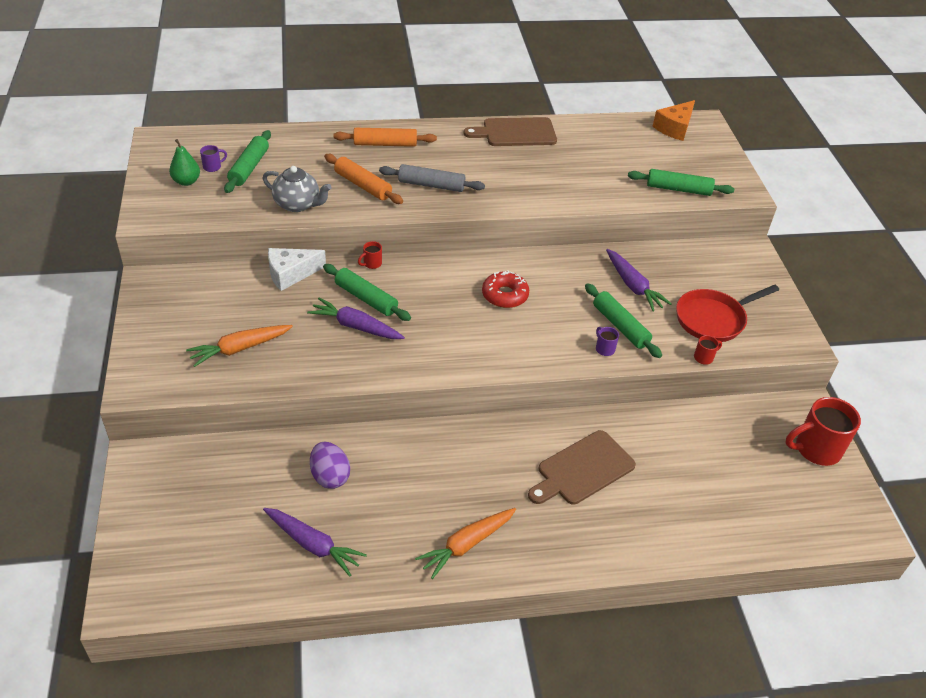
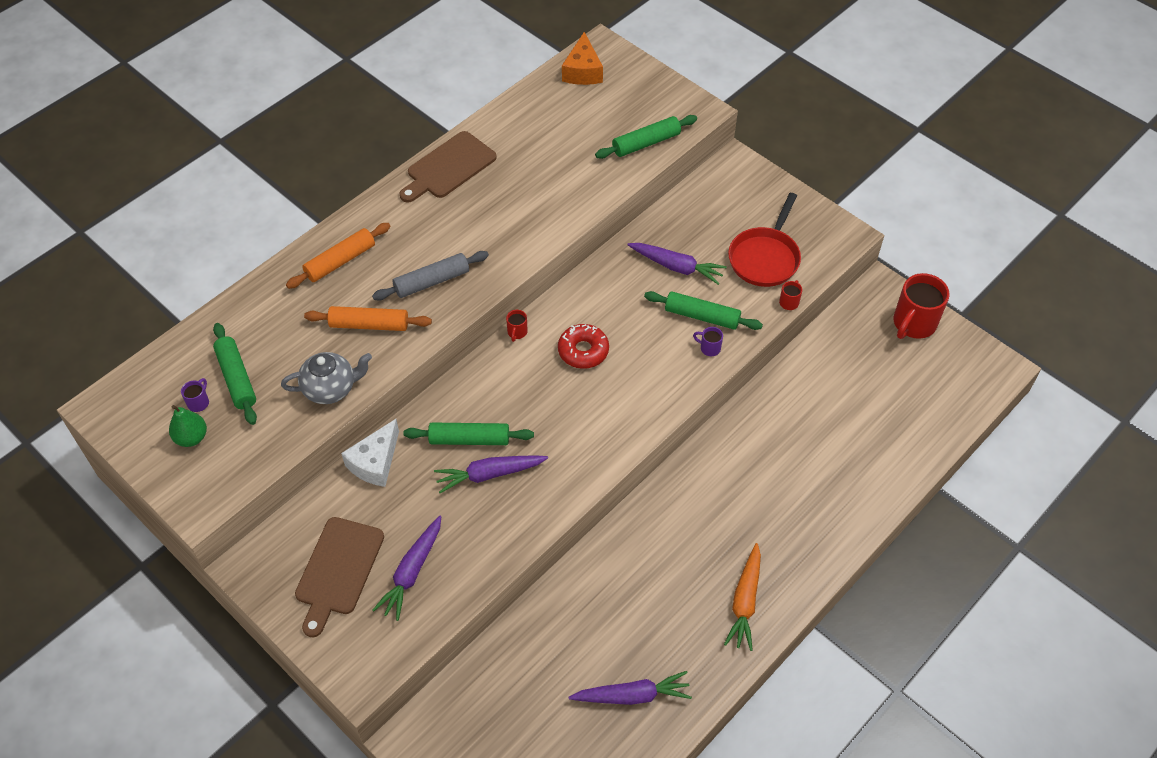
camera: 35 degrees left, 10 degrees up
(239, 349) = (412, 572): orange carrot -> purple carrot
(330, 476) = (585, 627): purple egg -> none
(372, 264) = (437, 399): red mug -> red mug (517, 332)
(582, 469) = (769, 469): brown cutting board -> brown cutting board (338, 570)

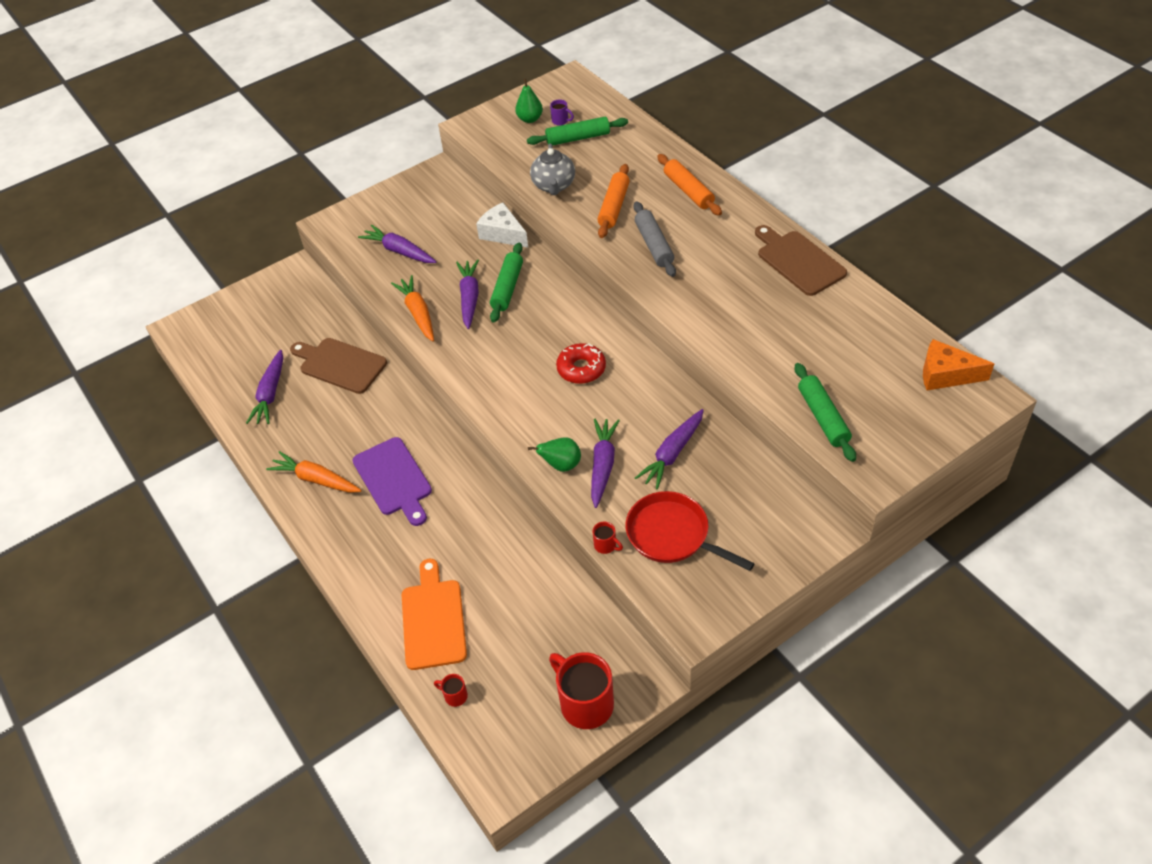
camera: 105 degrees right, 5 degrees down
(338, 570) = (416, 214): brown cutting board -> brown cutting board (340, 365)
(517, 332) = (613, 325): red mug -> red mug (455, 696)
(520, 523) = (418, 313): none -> orange carrot
(702, 316) = (602, 465): green rolling pin -> purple carrot
(709, 348) = (561, 465): purple mug -> green pear
(727, 523) = (394, 479): none -> purple cutting board
(875, 449) = (433, 620): none -> orange cutting board

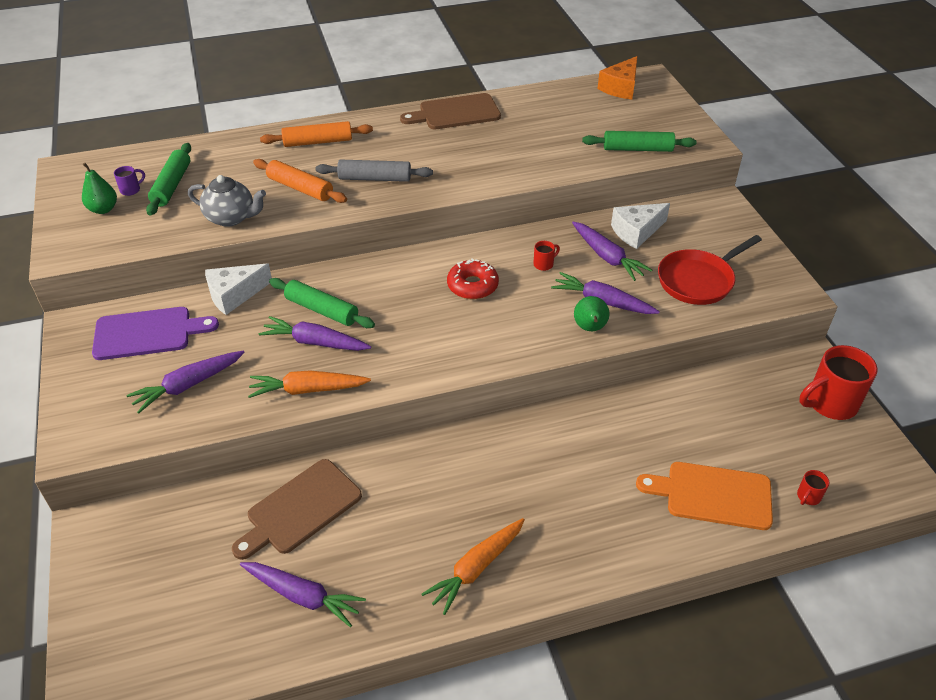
camera: 75 degrees left, 5 degrees down
(394, 479) = (511, 491): purple cutting board -> purple cutting board (148, 333)
(606, 545) = (697, 322): red mug -> red mug (544, 264)
(727, 468) = (636, 232): none -> white cheese

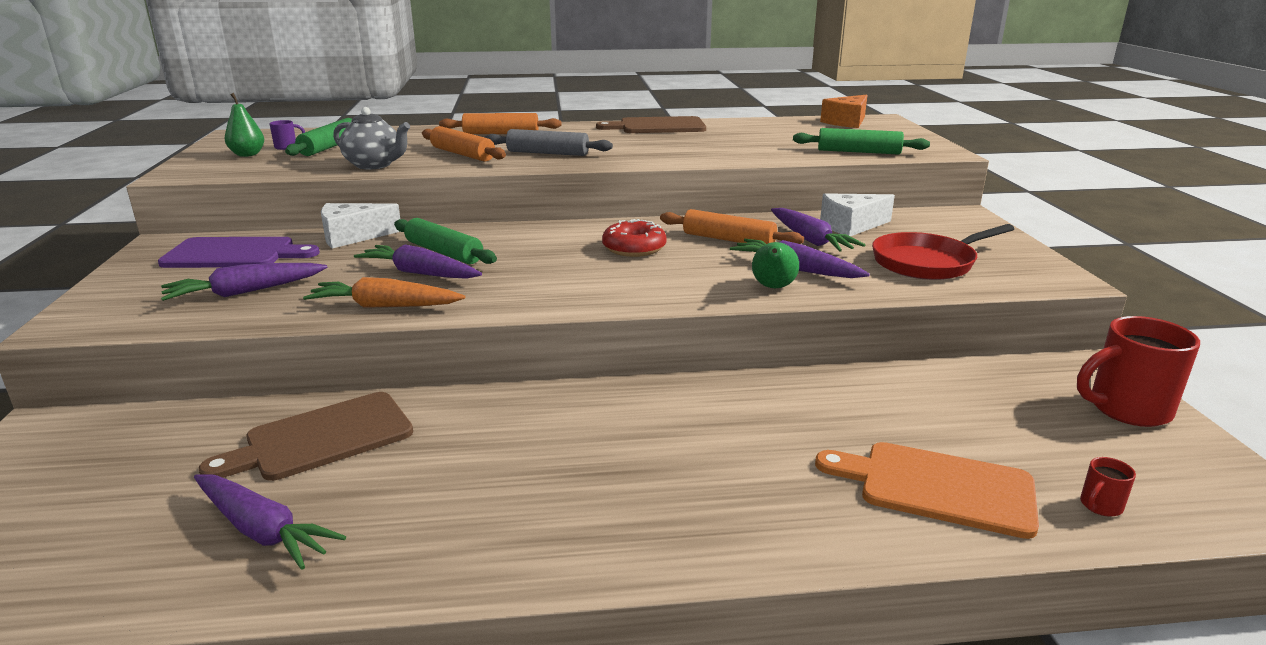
camera: 10 degrees right, 20 degrees down
(476, 568) = (537, 530): orange carrot -> none
(544, 264) = (728, 240): red mug -> orange rolling pin

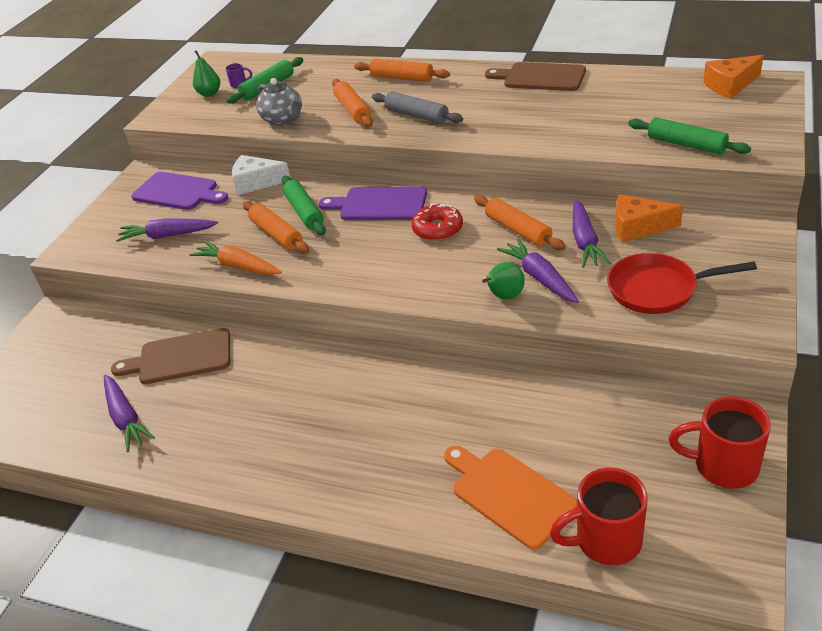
camera: 30 degrees right, 15 degrees up
(419, 273) = (276, 234): purple carrot -> orange rolling pin
(540, 238) = (379, 204): none -> purple cutting board
(851, 226) = (638, 227): white cheese -> orange cheese
(1100, 506) = (606, 540): red mug -> red mug, size x2.28

